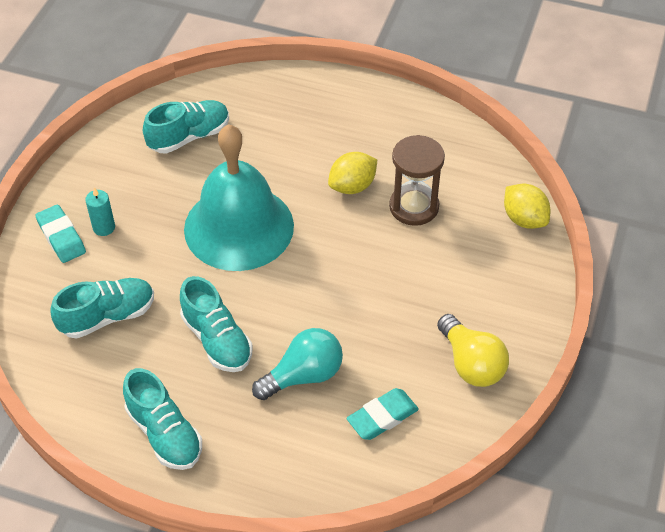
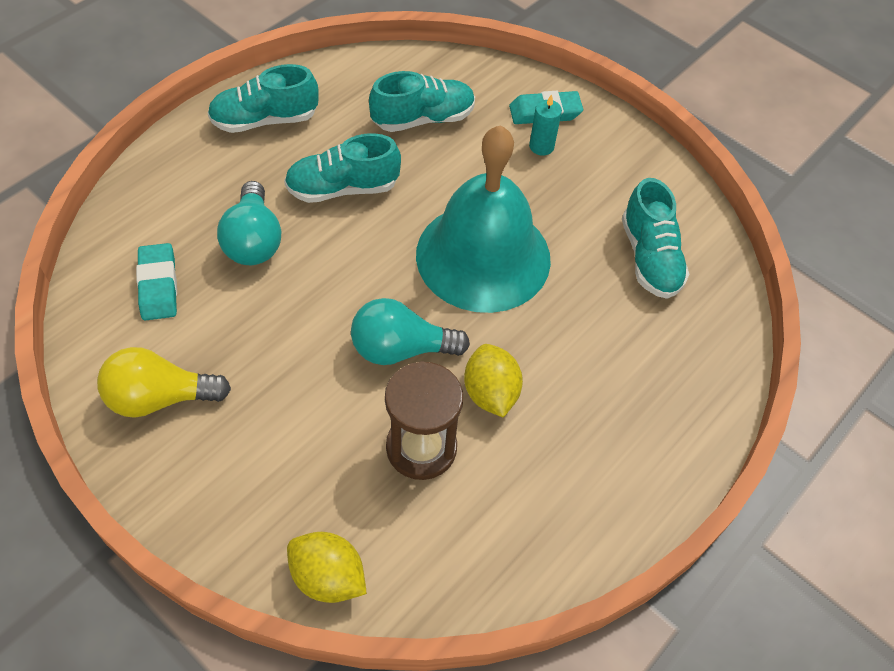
camera: 110 degrees right, 5 degrees up
(107, 316) = (423, 119): turquoise shoe -> turquoise shoe turned 105 degrees counterclockwise
(347, 244) = (401, 349): none -> turquoise light bulb
(524, 219) = (328, 577): yellow lemon -> yellow lemon turned 45 degrees clockwise

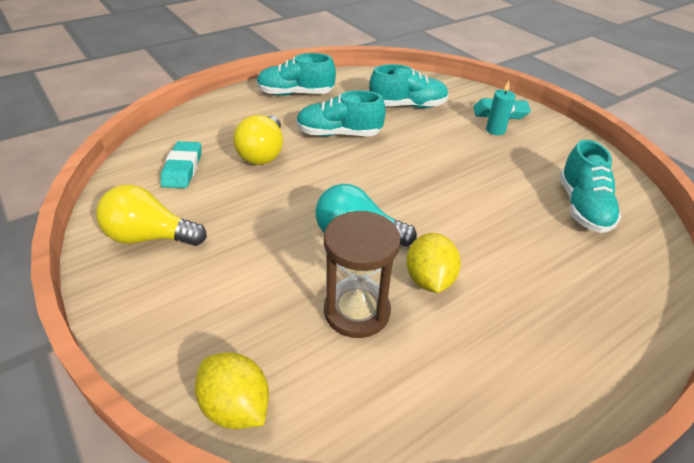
camera: 15 degrees right, 15 degrees down
(253, 240) = (263, 153): turquoise light bulb -> yellow light bulb
(483, 256) = (439, 186): turquoise bell -> none

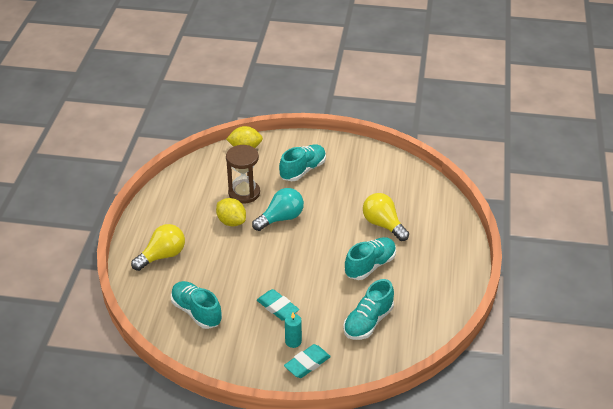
camera: 135 degrees right, 0 degrees up
(150, 237) = (354, 161): yellow light bulb -> yellow light bulb (162, 256)
(182, 169) = (399, 191): turquoise eraser -> turquoise eraser (277, 307)
(295, 94) = (442, 277): turquoise shoe -> turquoise shoe (303, 170)

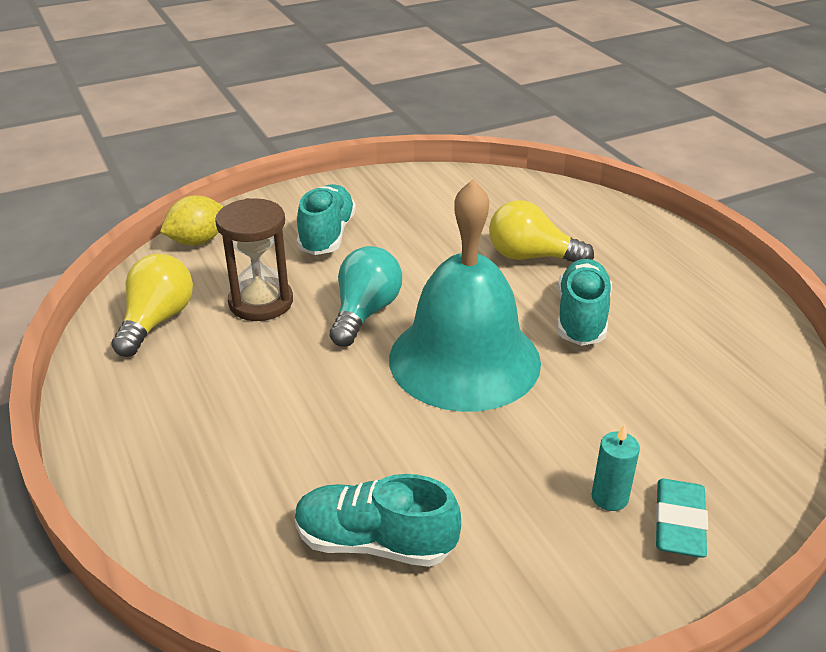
camera: 35 degrees left, 5 degrees down
(162, 256) = (200, 471): yellow light bulb -> yellow light bulb (157, 321)
(231, 222) = (282, 354): yellow lemon -> none
(277, 307) = (516, 453): turquoise eraser -> none
(299, 260) = (464, 359): none -> turquoise bell
(368, 322) = (682, 400): turquoise shoe -> none

